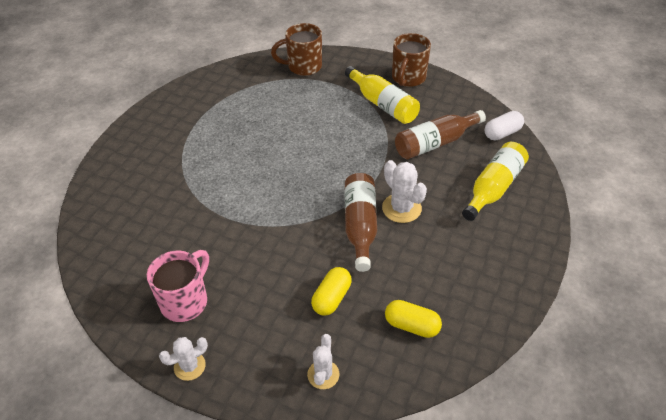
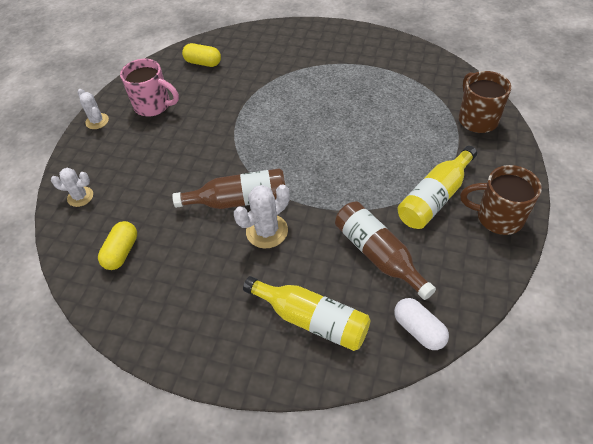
camera: 85 degrees right, 5 degrees up
(331, 298) = (154, 191): yellow capsule -> yellow capsule (203, 63)

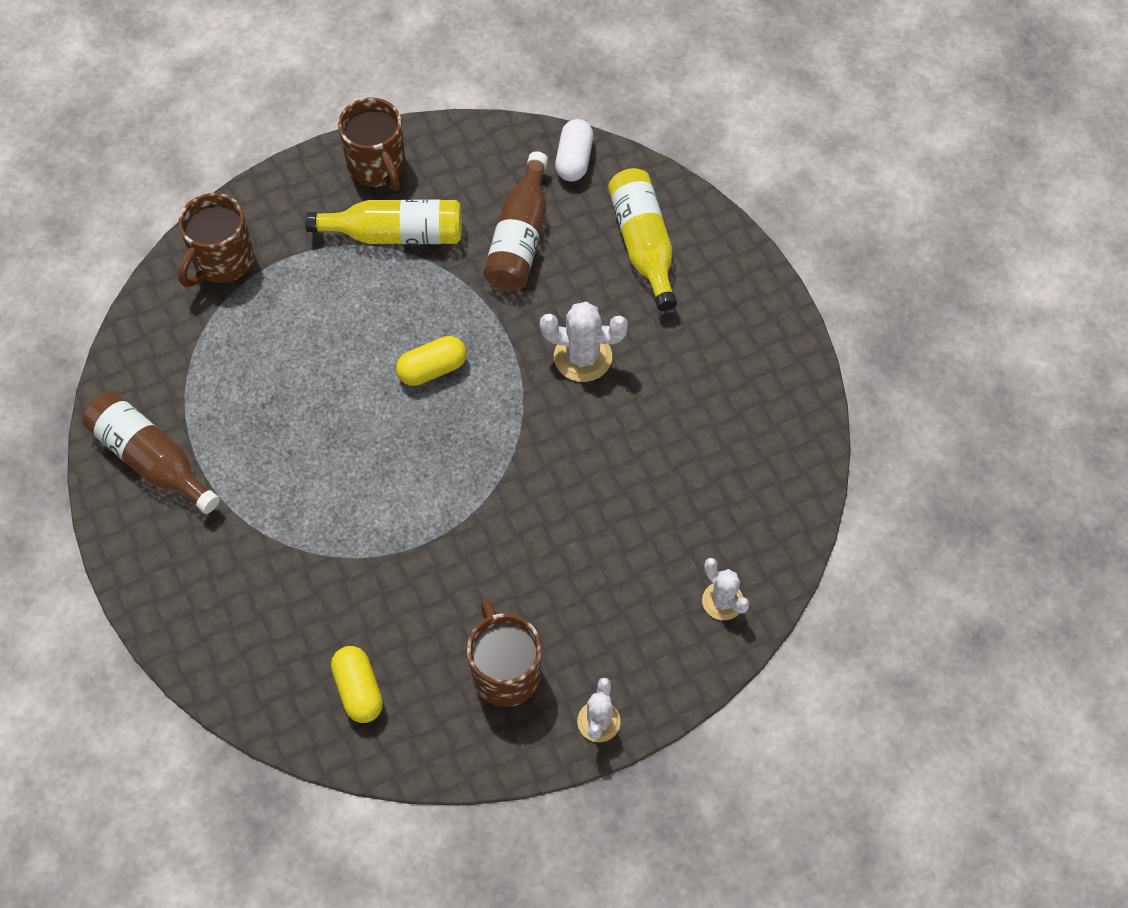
camera: 135 degrees left, 10 degrees up
(122, 252) = (740, 476): yellow capsule -> yellow capsule (432, 369)
(154, 106) = (505, 672): pink mug -> brown mug
(239, 200) = (568, 418): brown bottle -> brown bottle (151, 460)

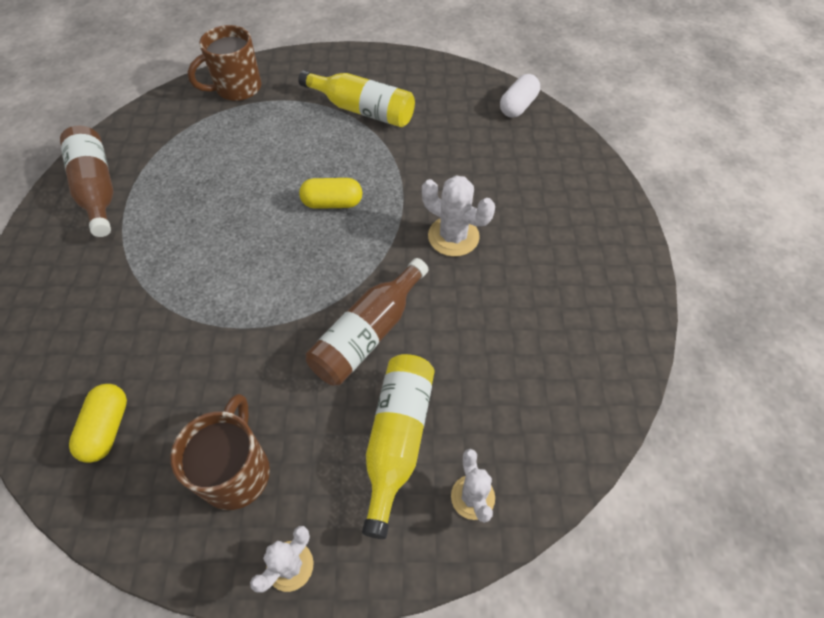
camera: 25 degrees right, 5 degrees down
(378, 167) = (376, 69): brown mug -> none
(519, 238) = (450, 141): brown bottle -> brown bottle (368, 333)
(643, 245) = (543, 176): yellow bottle -> yellow bottle (397, 440)

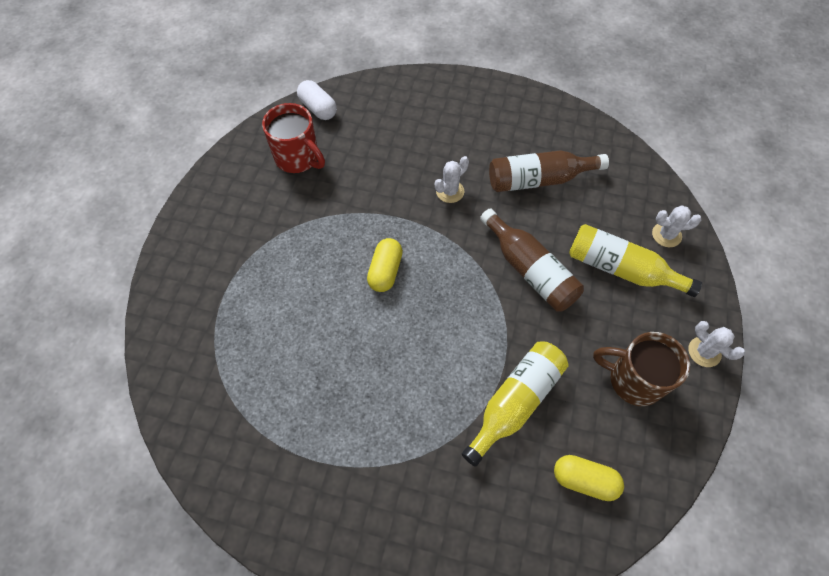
camera: 75 degrees left, 5 degrees up
(97, 189) = (290, 494): brown bottle -> brown bottle (539, 179)
(237, 88) = (185, 335): brown mug -> none
(362, 110) = (271, 225): yellow bottle -> yellow bottle (515, 402)
(447, 108) = (298, 158): none -> red mug
(453, 236) = (450, 191): white cactus -> white cactus, size x0.66

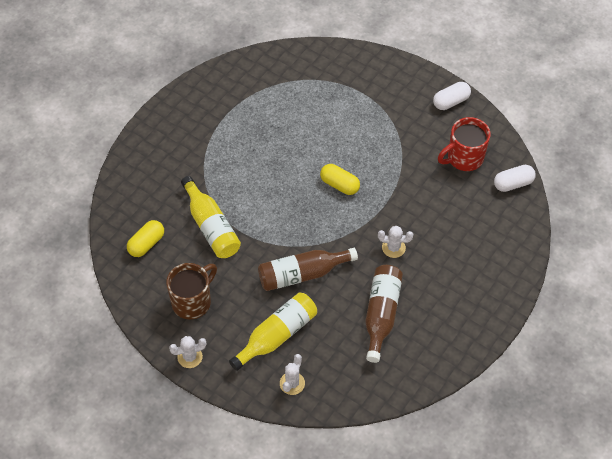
camera: 110 degrees right, 5 degrees down
(215, 191) = (451, 102): none -> white capsule
(450, 191) = (393, 248): white cactus -> white cactus turned 60 degrees counterclockwise

